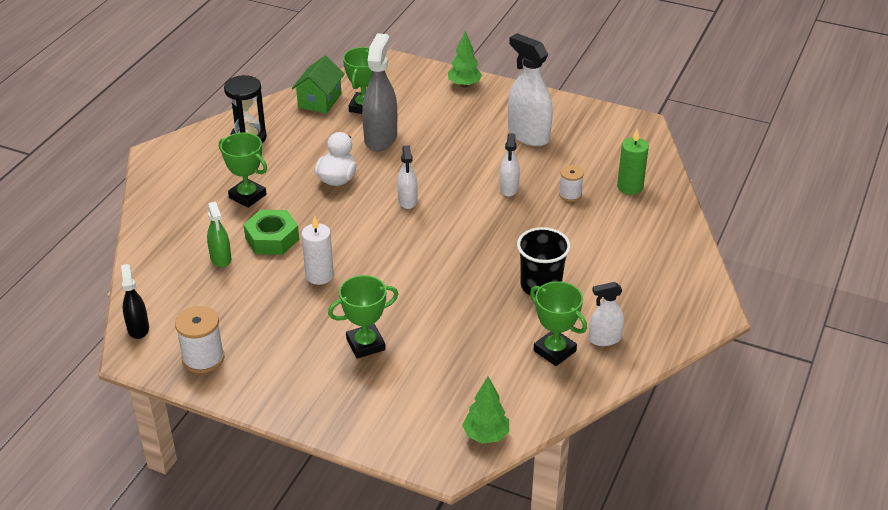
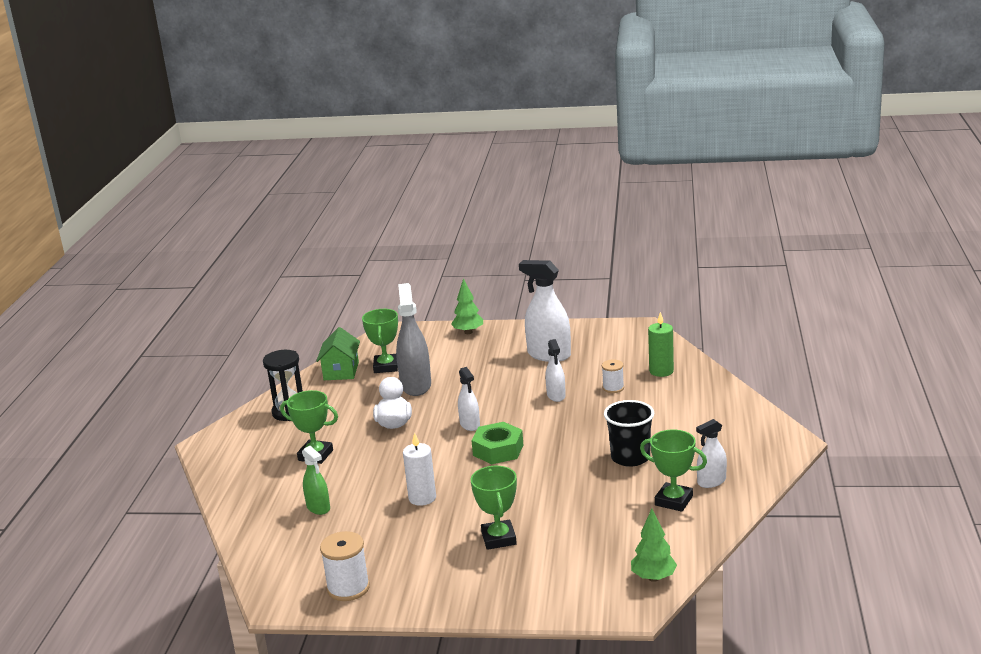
camera: 15 degrees left, 15 degrees down
(138, 328) = (268, 581): black spray bottle -> none
(272, 239) = (359, 481): green nut -> green nut (498, 450)
(365, 344) = (499, 538): green trophy -> green trophy turned 60 degrees counterclockwise

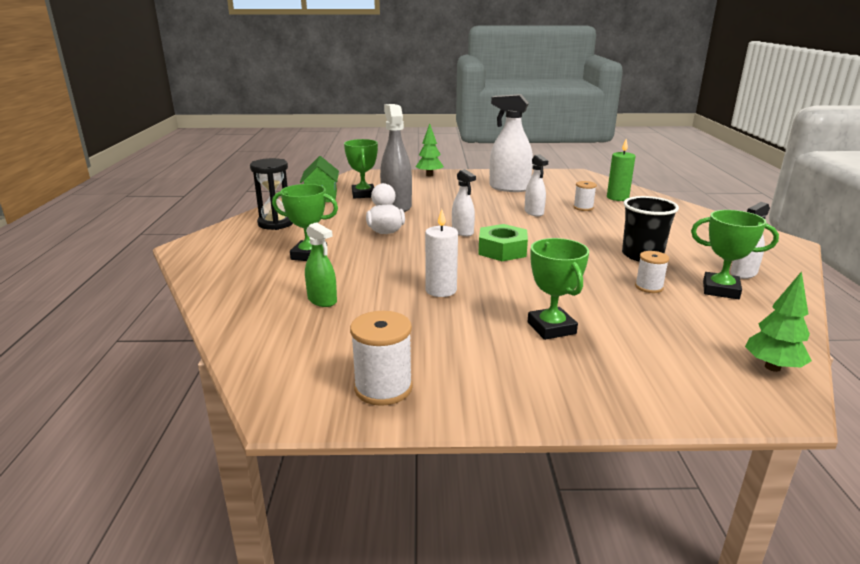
camera: 10 degrees left, 0 degrees up
(610, 496) = (649, 287): none -> white spool

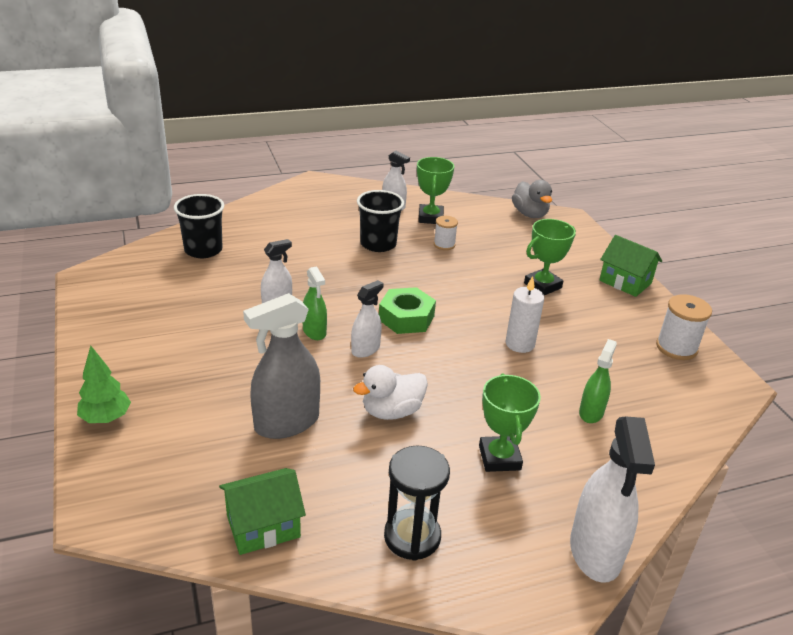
camera: 110 degrees left, 10 degrees up
(363, 194) = (237, 474): green trophy -> none
(493, 220) = (314, 331): none -> green spray bottle
(509, 188) = (174, 329): white spray bottle -> white spray bottle (595, 552)
(556, 399) = (625, 282): none -> green house
(583, 208) = (248, 272): white spool -> none
(617, 198) = (203, 250): green candle -> black cup
(772, 367) = (530, 214): green tree -> grey duck

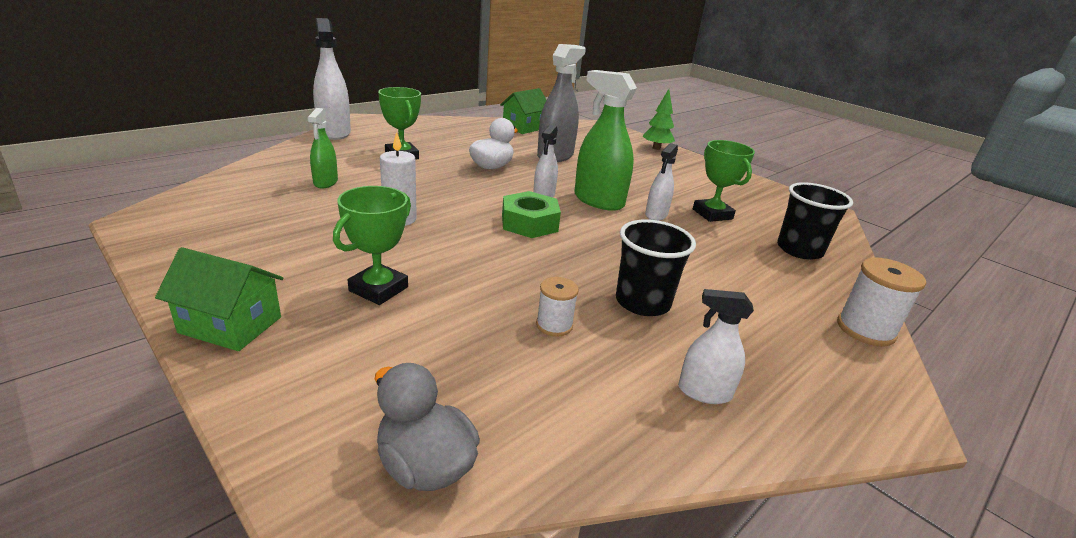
camera: 155 degrees right, 5 degrees down
(314, 331) = (598, 201): green spray bottle -> green spray bottle, size x1.77
(412, 537) = (444, 130): black hourglass -> none
(430, 218) = (619, 381): green trophy -> green trophy (712, 214)
(676, 347) = (197, 243): white spool -> white spool (865, 329)

